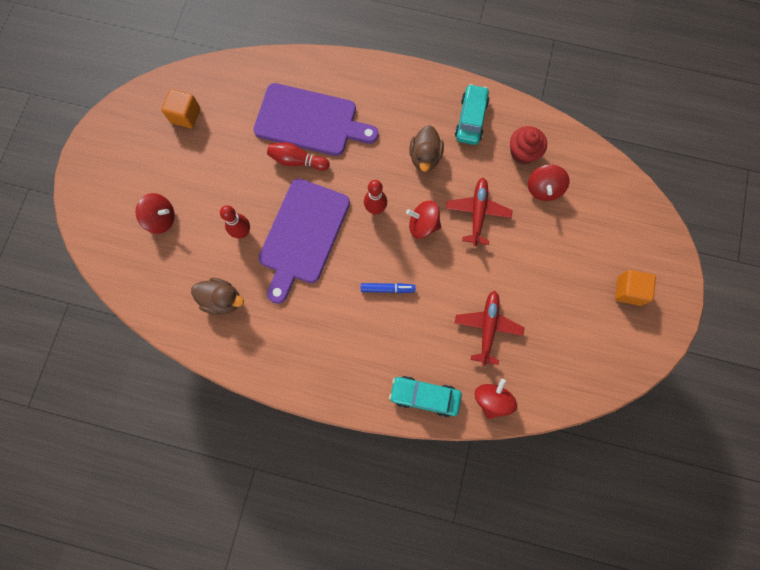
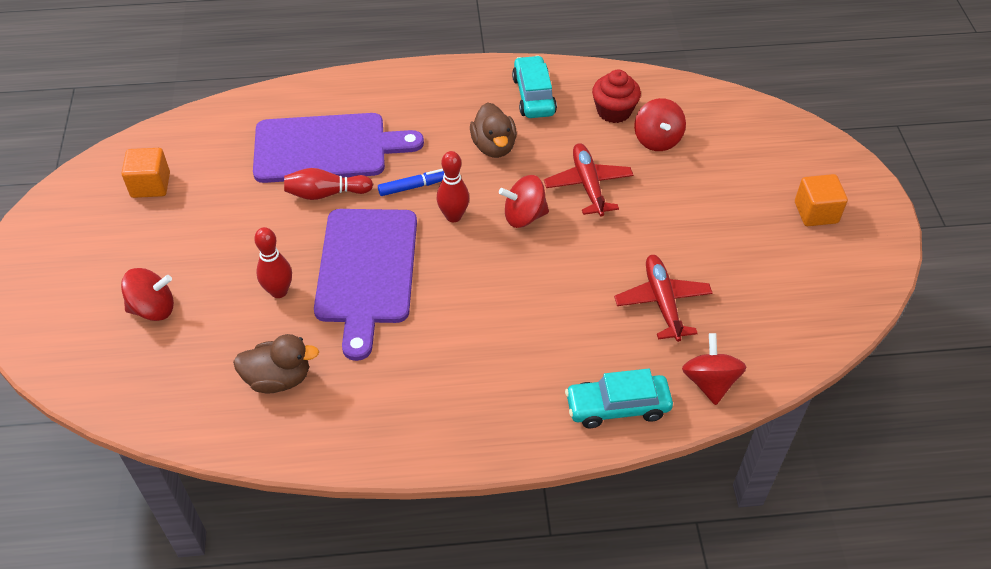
camera: 20 degrees left, 25 degrees down
(387, 289) = (509, 298): blue marker -> blue marker (413, 186)

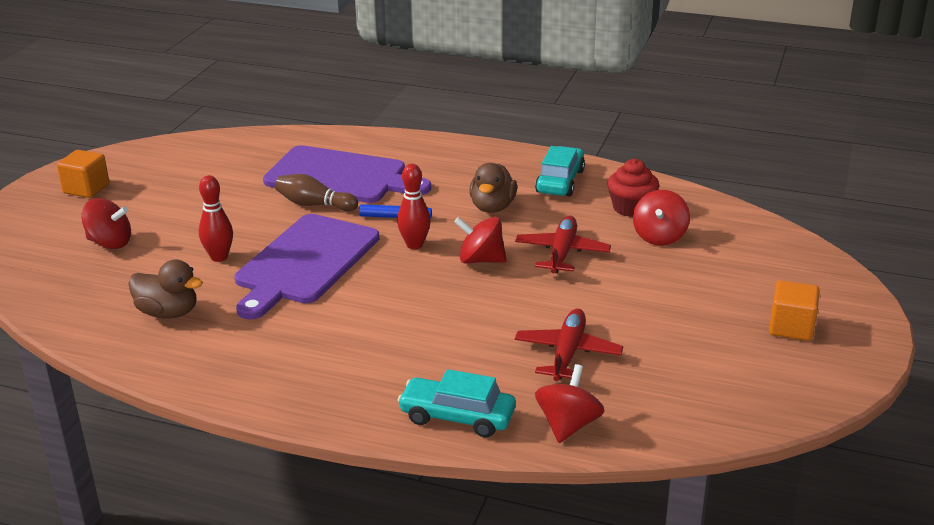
camera: 25 degrees right, 20 degrees down
(150, 185) = (177, 168): orange cube -> orange cube (86, 189)
(326, 193) = (314, 205): red bowling pin -> brown bowling pin

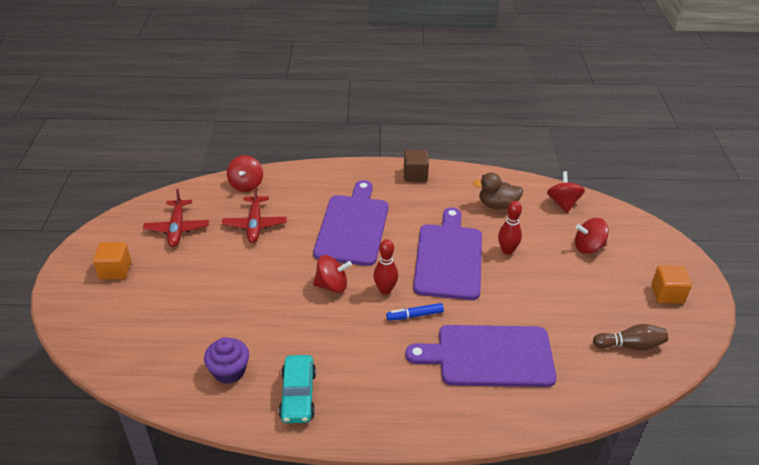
camera: 160 degrees right, 10 degrees up
(252, 385) = (415, 175): none -> brown cube
(314, 205) = (484, 315): brown bowling pin -> brown bowling pin (630, 345)
(412, 323) = (353, 226): none -> purple cutting board
(457, 417) = (303, 178): turquoise car -> none
(492, 207) = (345, 345): brown duck -> none
(562, 253) = (276, 305): red plane -> red plane (177, 228)
(631, 208) = (229, 371): red cupcake -> purple cupcake
(659, 237) = (203, 339): red spinning top -> red spinning top (563, 203)

